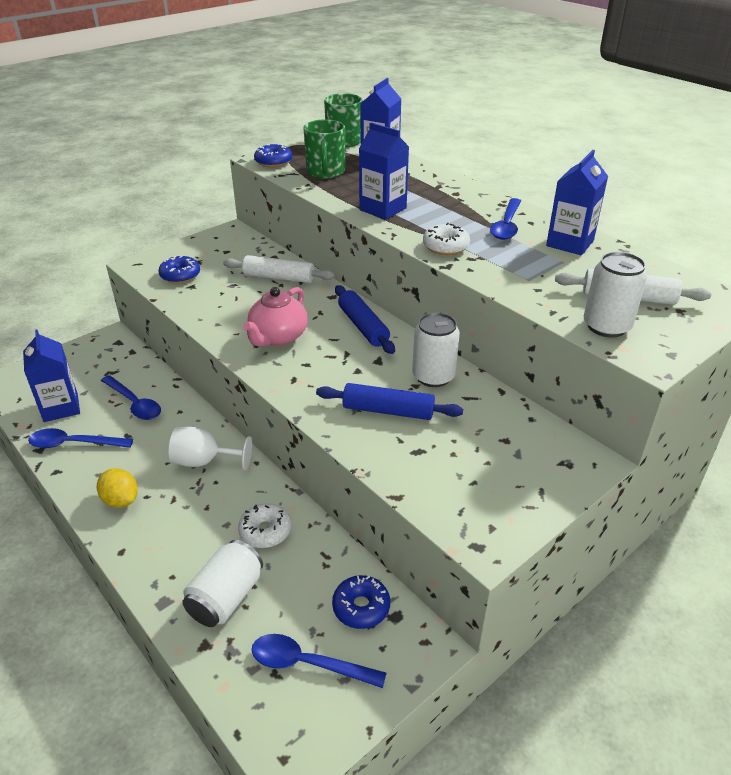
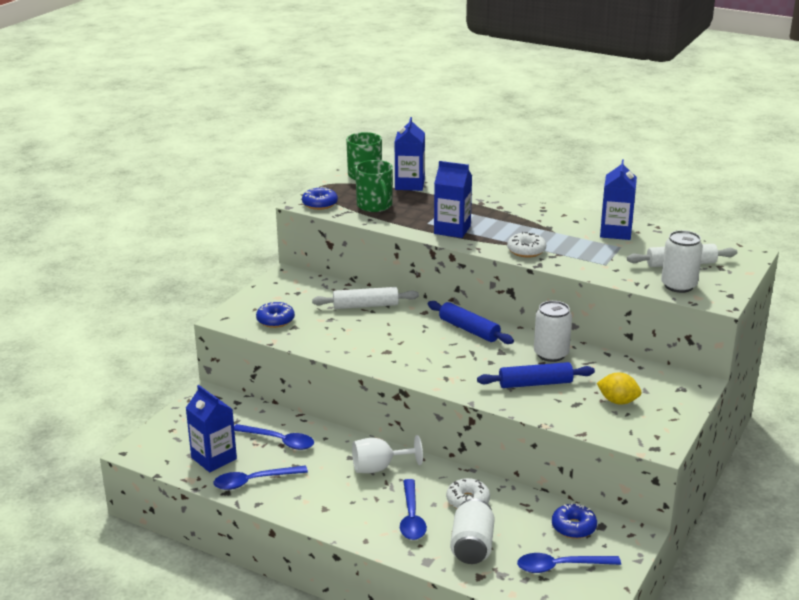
camera: 20 degrees left, 10 degrees down
(121, 500) = (333, 509): yellow lemon -> yellow lemon (618, 401)
(278, 337) = (406, 351): pink teapot -> none
(506, 225) = (559, 226): blue spoon -> blue spoon (411, 517)

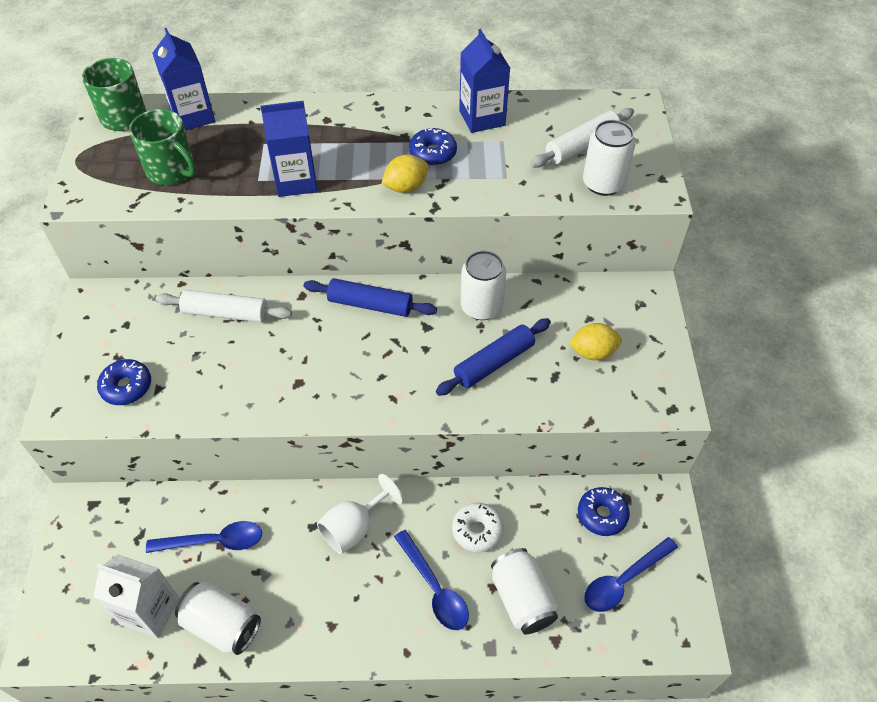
camera: 30 degrees left, 25 degrees up
(214, 458) = (150, 611): blue carton -> white carton
(254, 481) = (222, 625): blue spoon -> white can
(320, 204) = (96, 193): blue donut -> blue donut (433, 153)
(365, 306) = (226, 313): white rolling pin -> white rolling pin turned 45 degrees clockwise
(526, 251) = (405, 187): white donut -> yellow lemon

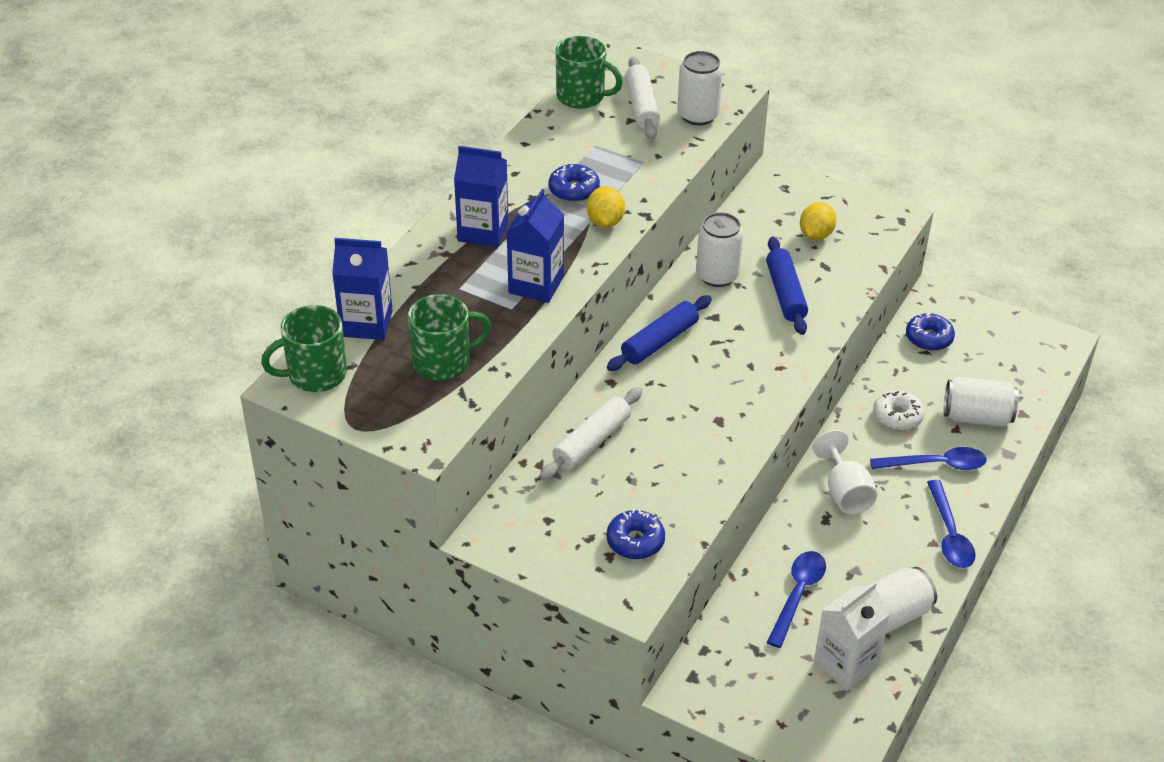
camera: 60 degrees left, 10 degrees down
(482, 118) = (552, 144): blue carton -> blue carton (483, 231)
(561, 108) = (582, 97): none -> green mug
(623, 580) = (994, 353): blue spoon -> blue spoon (949, 534)

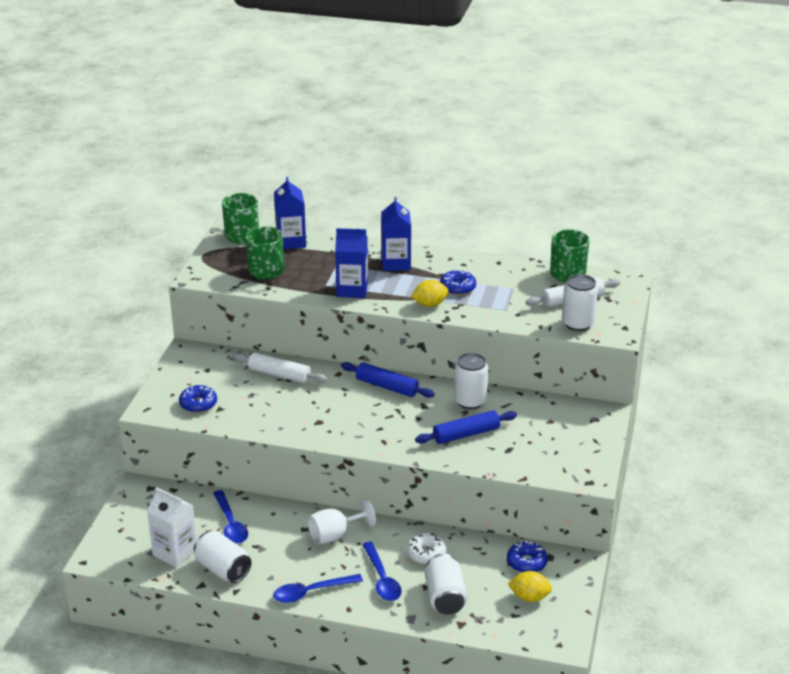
camera: 75 degrees right, 10 degrees down
(798, 595) = (230, 524): blue spoon -> blue spoon turned 60 degrees clockwise
(816, 235) = (544, 441): yellow lemon -> yellow lemon (529, 597)

